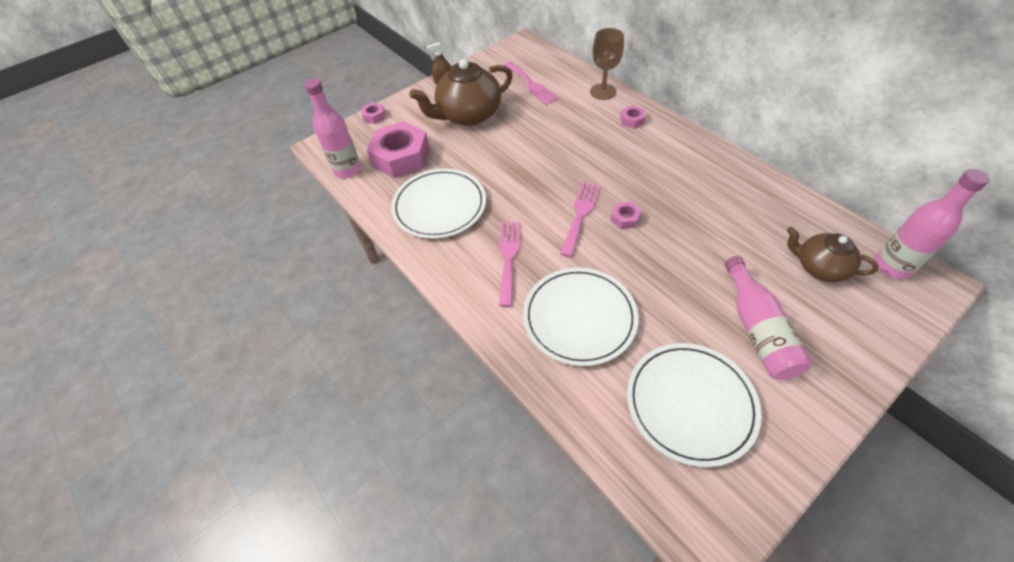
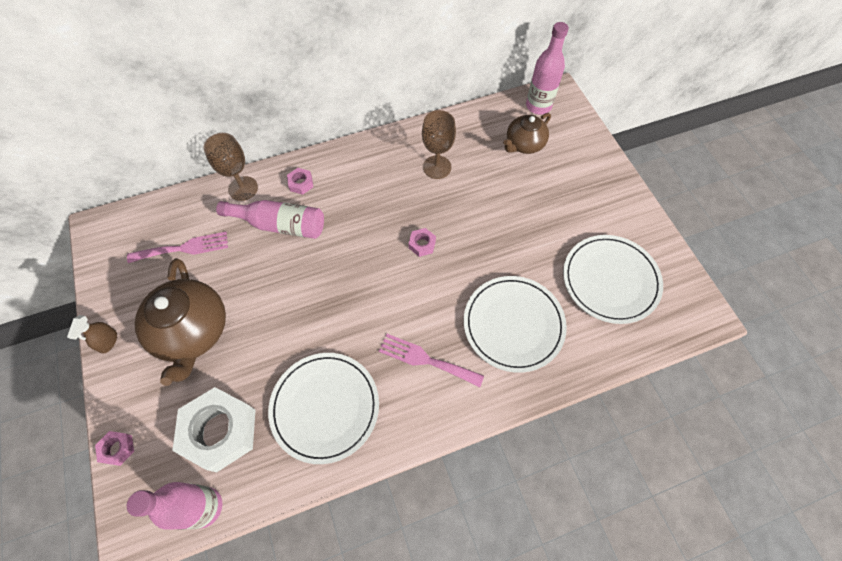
camera: 75 degrees left, 10 degrees up
(401, 157) = (220, 431): pink nut -> white nut
(580, 215) = (401, 277): pink fork -> none
(723, 202) = (437, 167): none -> brown goblet
(757, 329) = (563, 209): pink bottle -> pink bottle (280, 225)

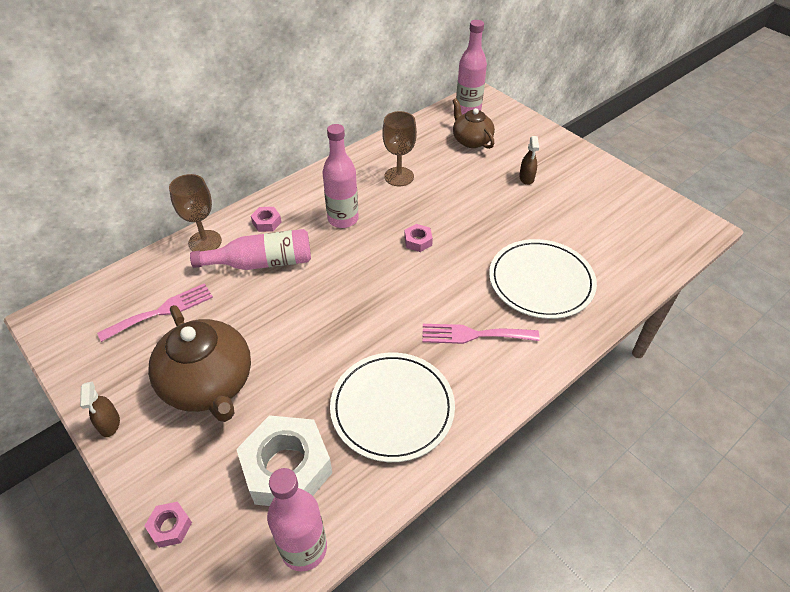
camera: 20 degrees left, 15 degrees down
(367, 200) = (343, 219): none -> pink bottle
(524, 144) = (471, 140): brown teapot -> brown teapot turned 120 degrees clockwise
(556, 204) = (526, 178): none -> brown spray bottle
(610, 280) = (607, 223): white plate -> none

